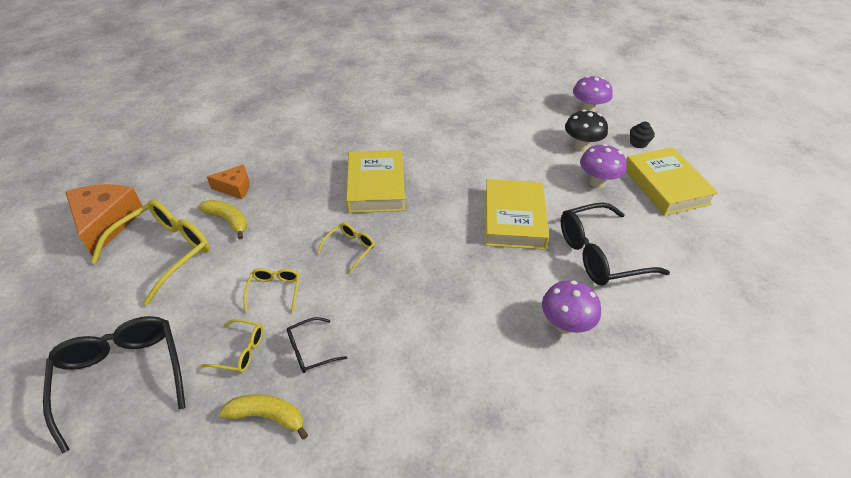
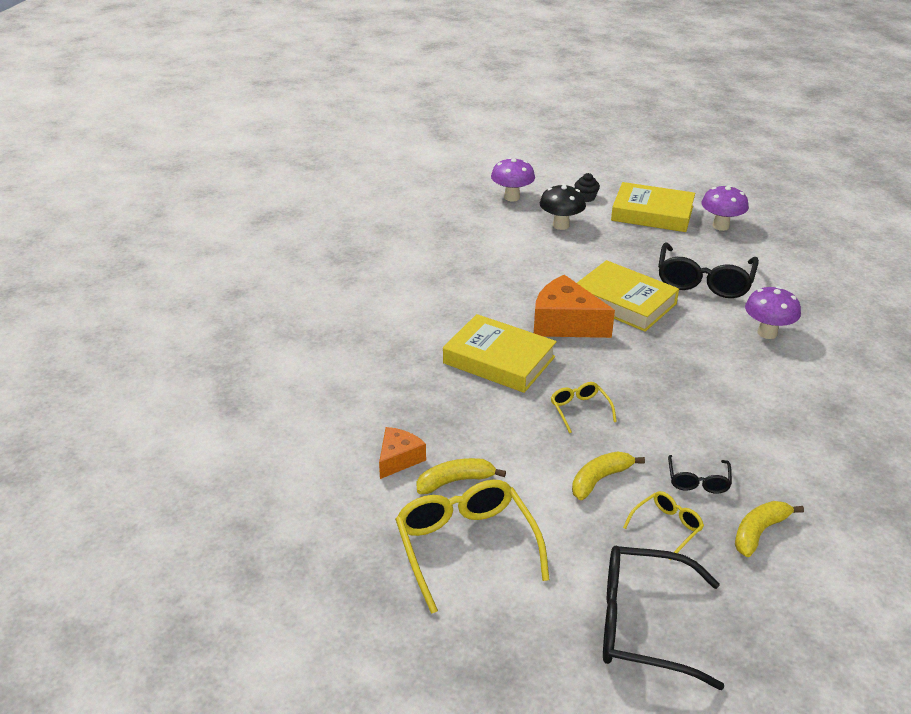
camera: 55 degrees left, 10 degrees down
(106, 223) = (360, 587): orange cheese -> orange cheese (565, 323)
(275, 290) = (600, 479): yellow glasses -> yellow banana
(597, 183) = (617, 241): purple mushroom -> purple mushroom (720, 226)

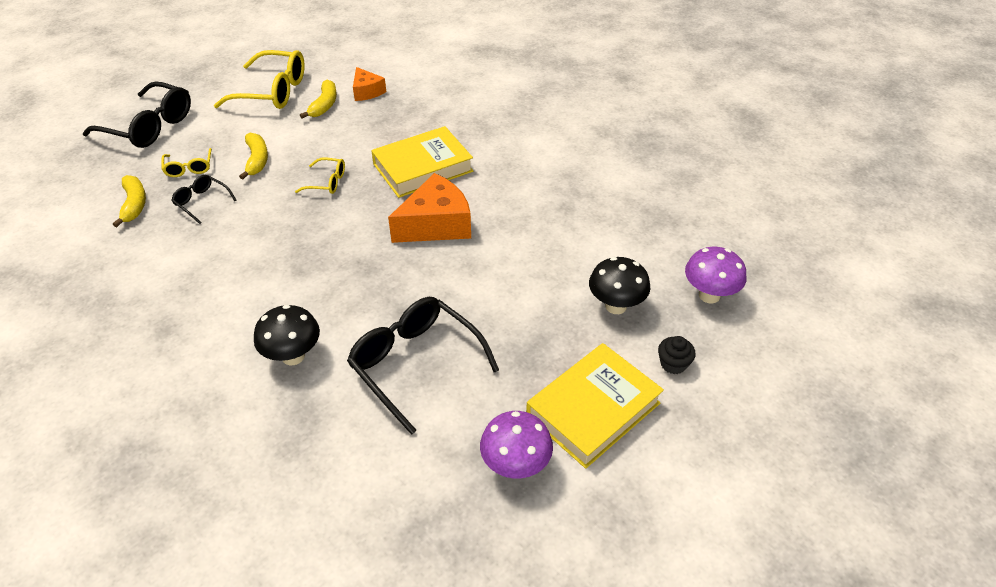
camera: 120 degrees right, 10 degrees up
(624, 302) = (434, 279): yellow book -> none
(642, 625) = (150, 126): black glasses -> black glasses turned 75 degrees clockwise
(767, 333) = (293, 356): purple mushroom -> black mushroom

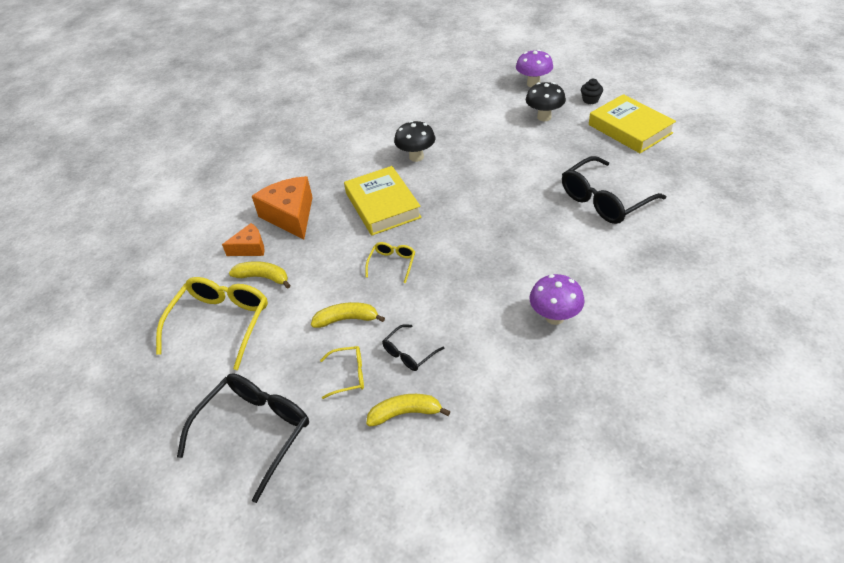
camera: 80 degrees left, 0 degrees up
(293, 356) = (605, 263): black mushroom -> black mushroom (416, 157)
(436, 224) = (457, 195): orange cheese -> orange cheese (290, 215)
(515, 465) = (677, 158): purple mushroom -> purple mushroom (554, 317)

